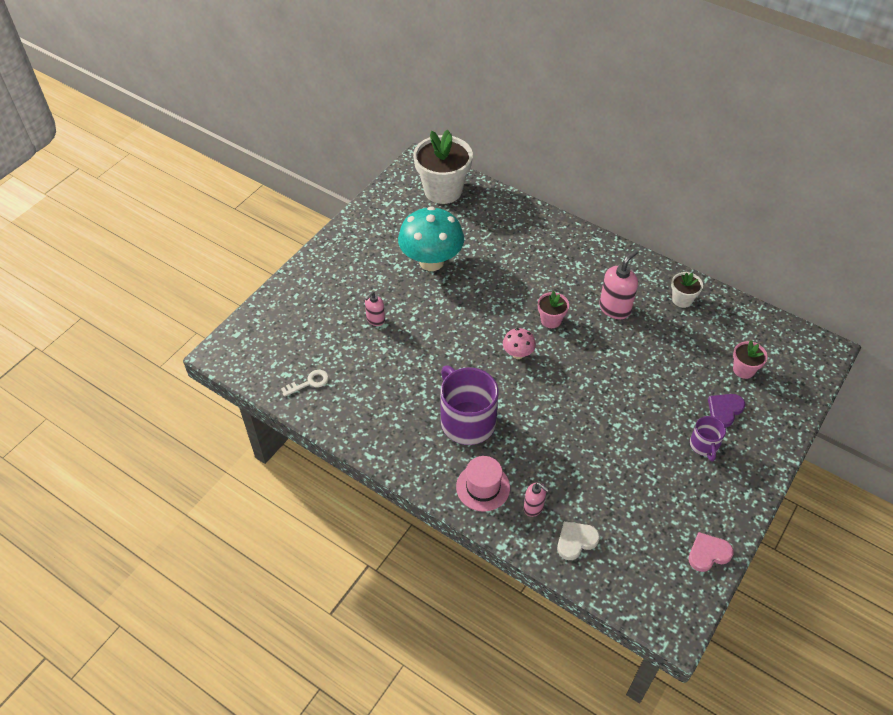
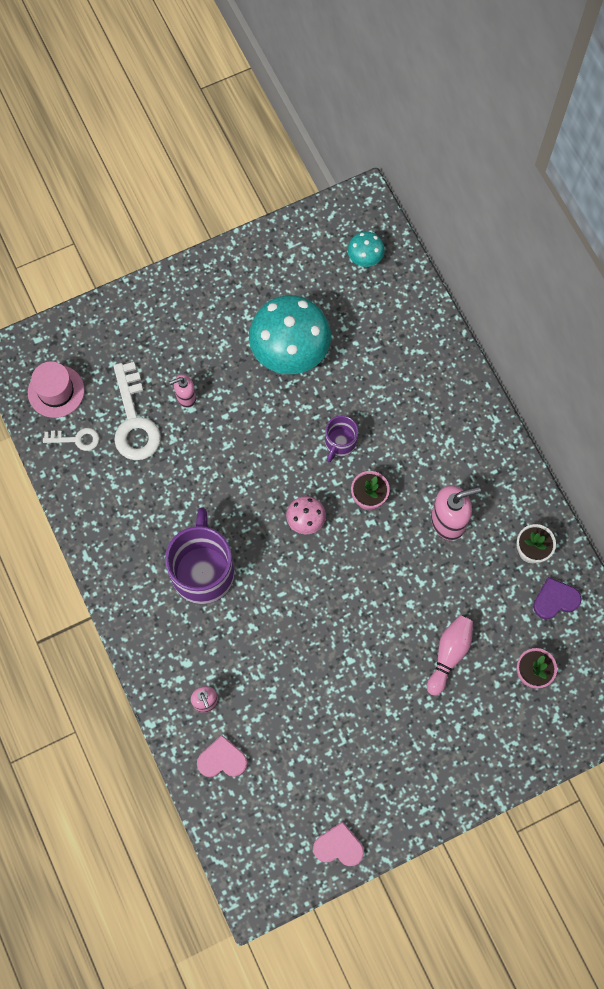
camera: 30 degrees right, 20 degrees up
(346, 351) = (134, 420): none -> white key
(443, 190) = (365, 258): white flower pot -> turquoise mushroom
(483, 487) = (172, 652): pink hat -> pink hat (56, 391)
(576, 541) = (222, 759): white heart -> pink heart
(681, 386) = (449, 654): none -> pink bowling pin
(704, 445) = (421, 734): purple mug -> purple mug (340, 443)
(724, 410) = (474, 707): purple heart -> purple heart (555, 600)

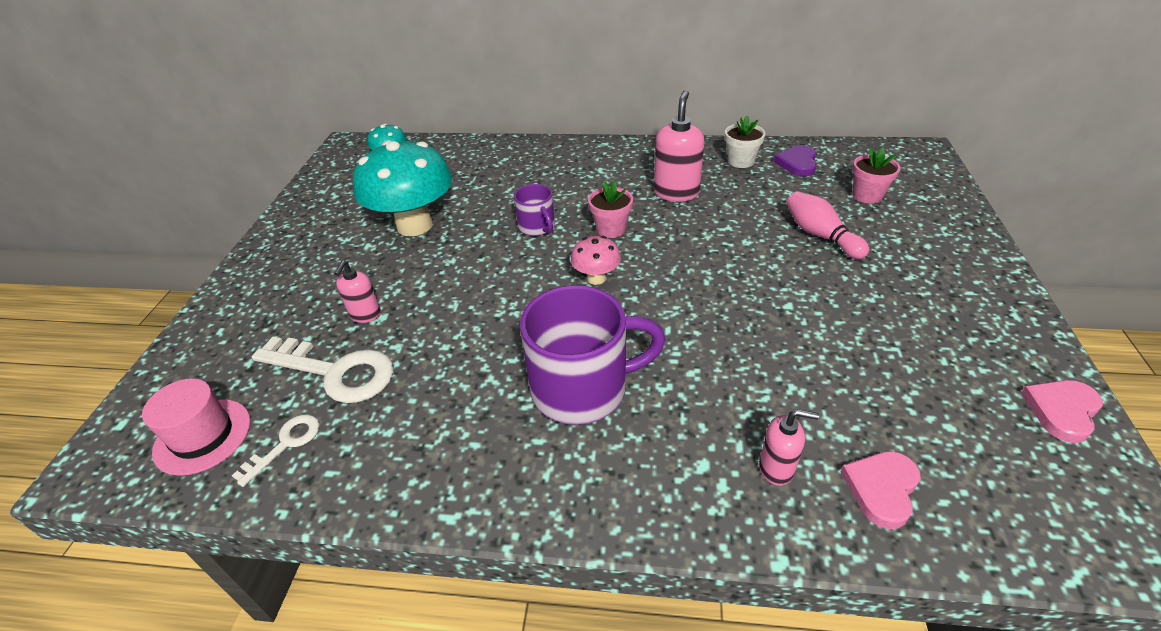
camera: 55 degrees left, 30 degrees down
(203, 570) = (582, 388): purple mug -> purple mug turned 135 degrees clockwise

